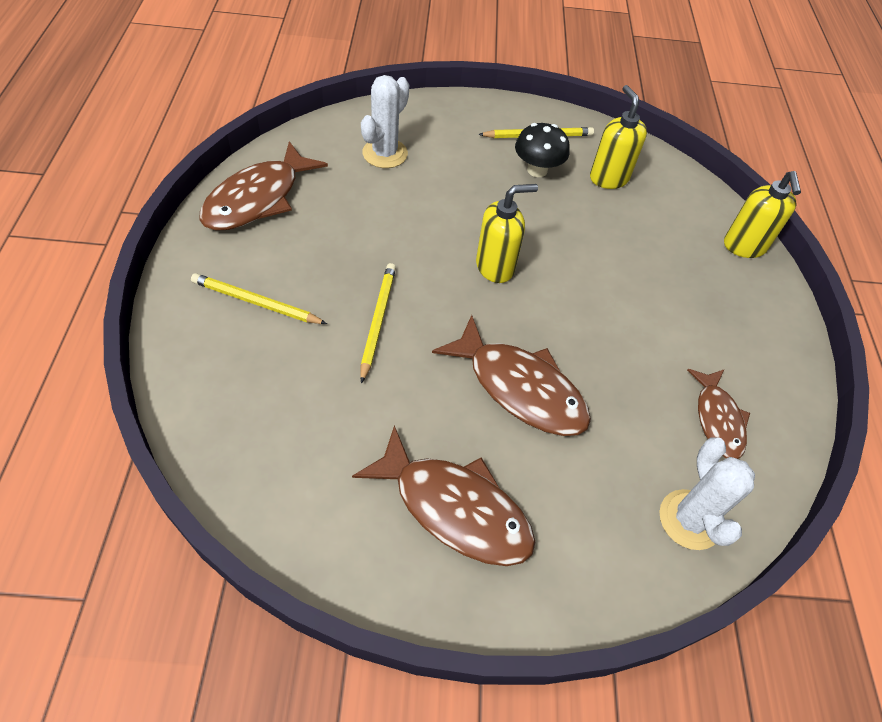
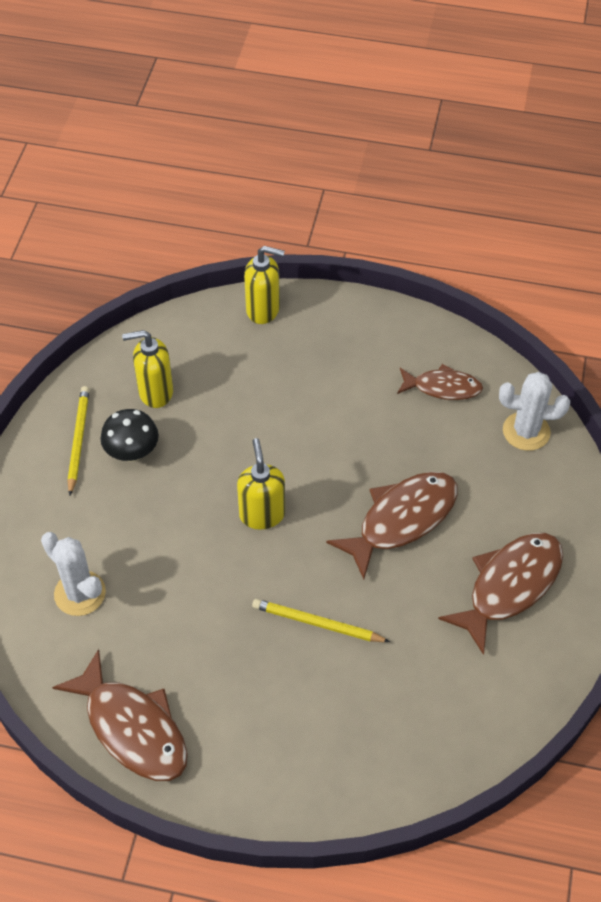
camera: 75 degrees left, 0 degrees up
(256, 302) = (282, 731): yellow pencil -> none

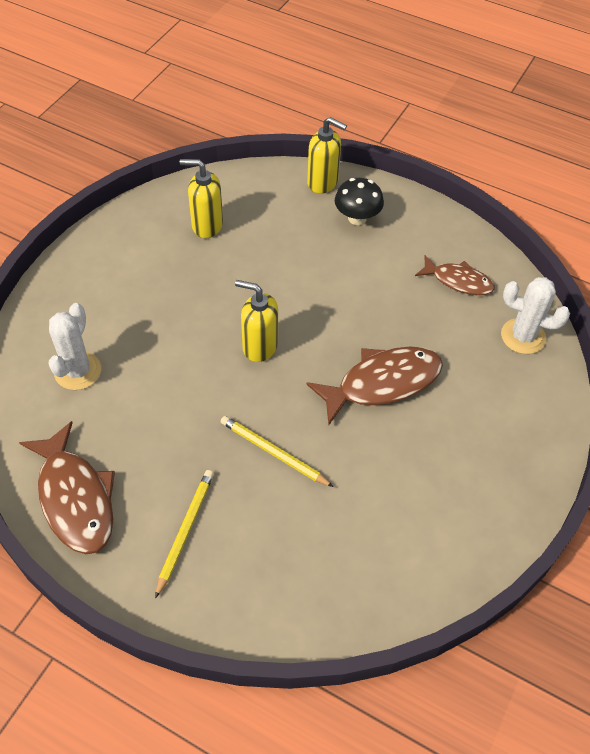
camera: 15 degrees right, 0 degrees up
(78, 440) = (128, 248): yellow pencil -> yellow pencil (185, 531)
(80, 593) = (78, 371): white cactus -> white cactus turned 45 degrees clockwise
(132, 452) = (168, 268): black mushroom -> black mushroom (357, 218)
(262, 514) = (259, 346): yellow soap dispenser -> yellow soap dispenser turned 75 degrees counterclockwise
(509, 586) = (463, 468): brown fish -> none

